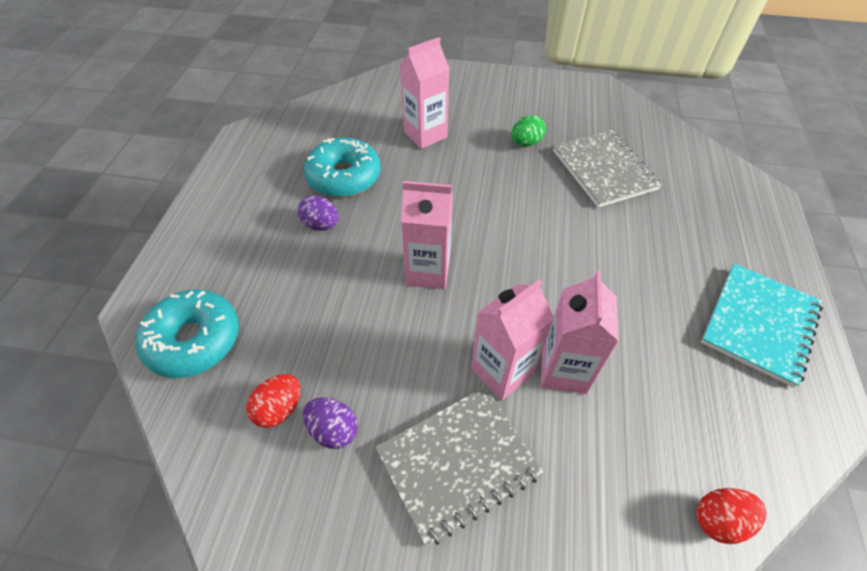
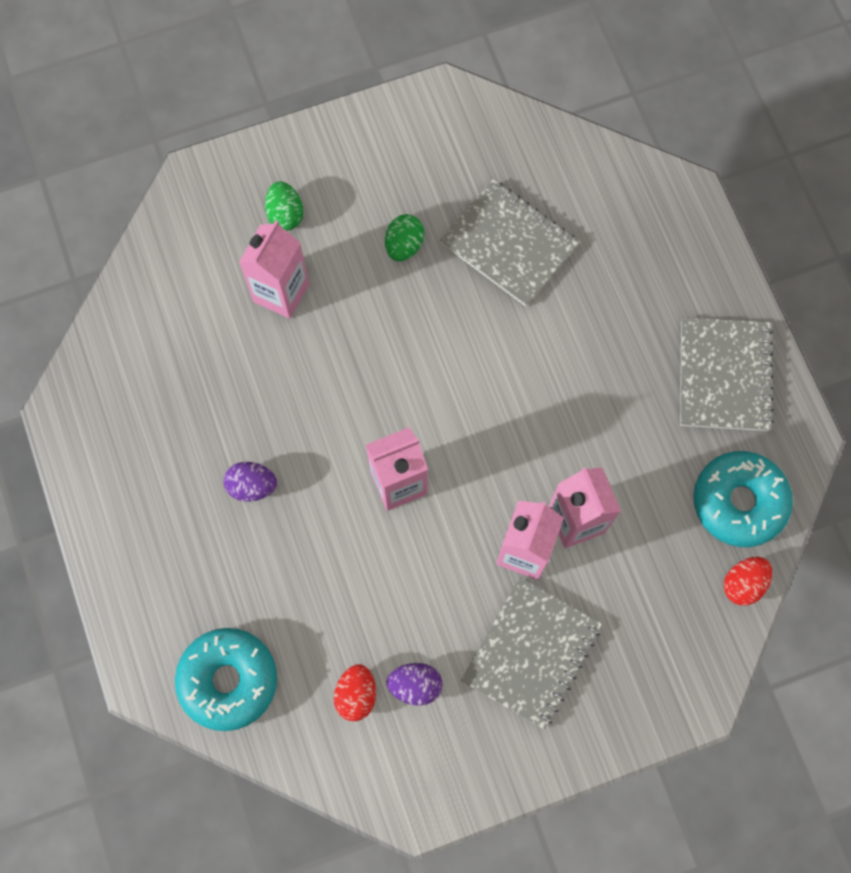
camera: 30 degrees left, 20 degrees up
(344, 177) = (230, 408): turquoise donut -> turquoise donut (739, 502)
(457, 102) = (285, 214): none -> green egg
(759, 324) = (723, 375): turquoise notebook -> grey notebook

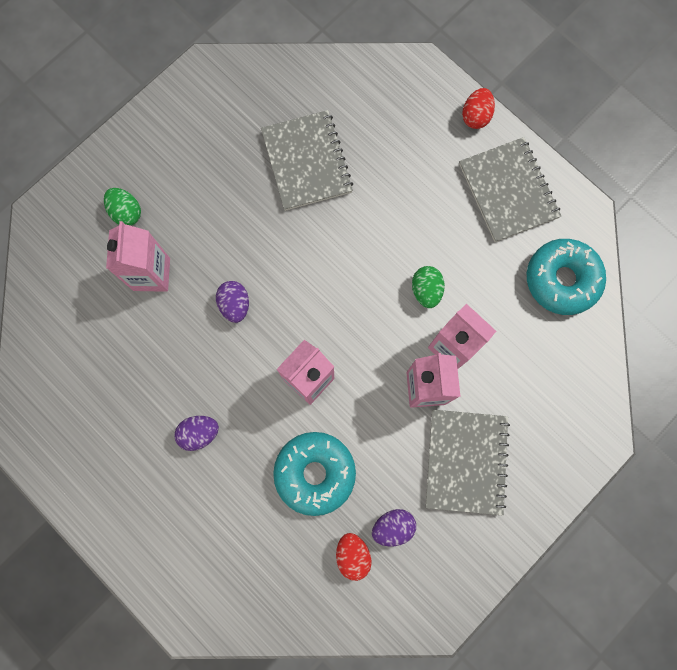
camera: 25 degrees left, 5 degrees up
(228, 680) = (251, 590): turquoise donut -> turquoise donut (315, 473)
(356, 366) = (235, 305): none -> purple egg
(404, 245) = (228, 197): green egg -> green egg (426, 290)
(508, 244) = (306, 162): grey notebook -> grey notebook turned 60 degrees clockwise
(743, 584) = (592, 338): red egg -> red egg (475, 116)

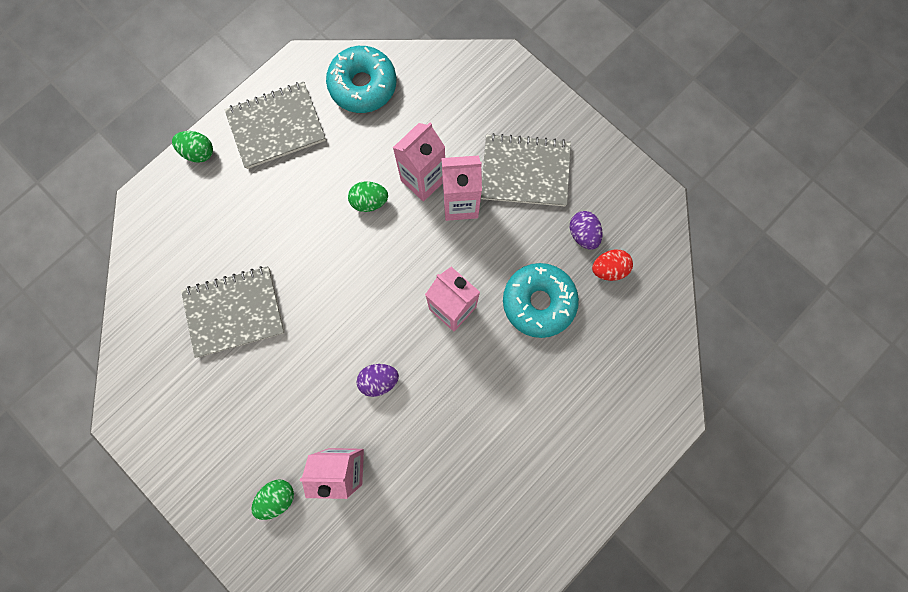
camera: 90 degrees left, 0 degrees up
(199, 433) = (504, 411): purple egg -> none
(475, 116) = (199, 152): red egg -> green egg

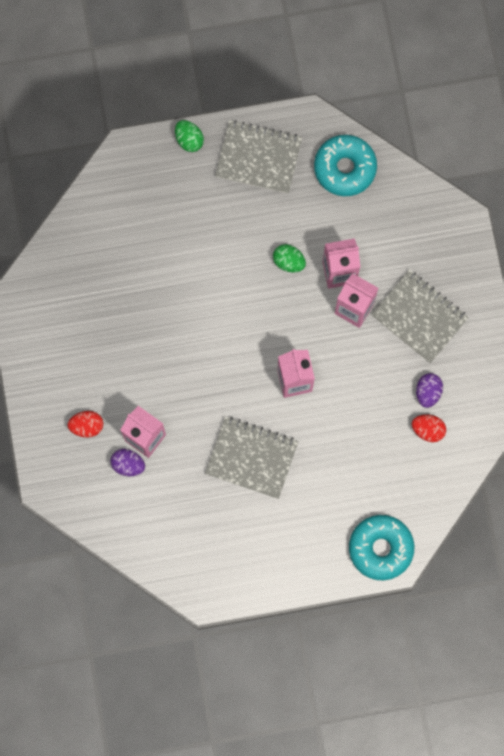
camera: 35 degrees right, 0 degrees up
(234, 312) = (139, 278): grey notebook -> grey notebook (251, 458)
(277, 497) = (87, 426): green egg -> red egg
(379, 380) = (208, 395): purple egg -> purple egg (128, 464)
(538, 302) = (359, 418): turquoise donut -> turquoise donut (380, 548)

